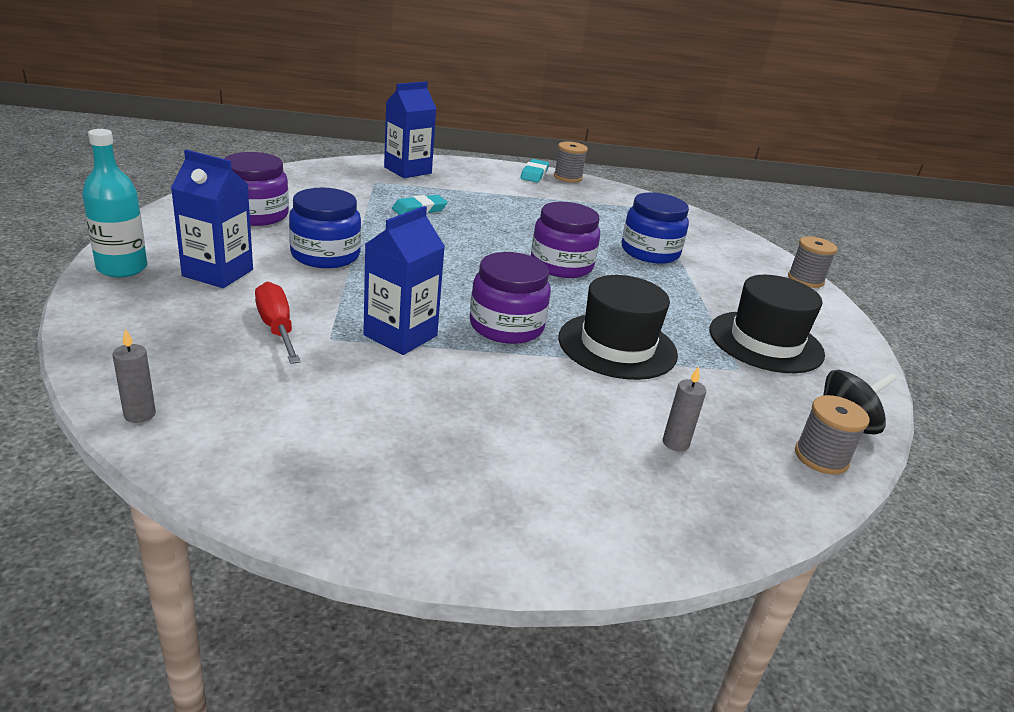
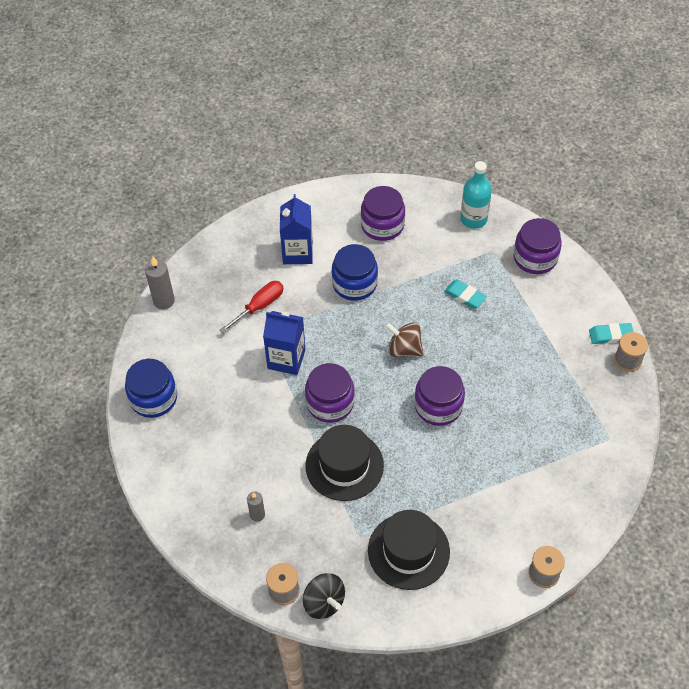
camera: 75 degrees right, 25 degrees up
(122, 268) = (274, 215): turquoise bottle -> turquoise bottle (473, 219)
(139, 414) = (164, 301): grey candle -> grey candle, size x1.60
(407, 170) = (535, 258): blue carton -> purple jar
(461, 258) = (404, 349): none -> brown spinning top
(650, 252) = (509, 455): blue jar -> blue jar (153, 398)

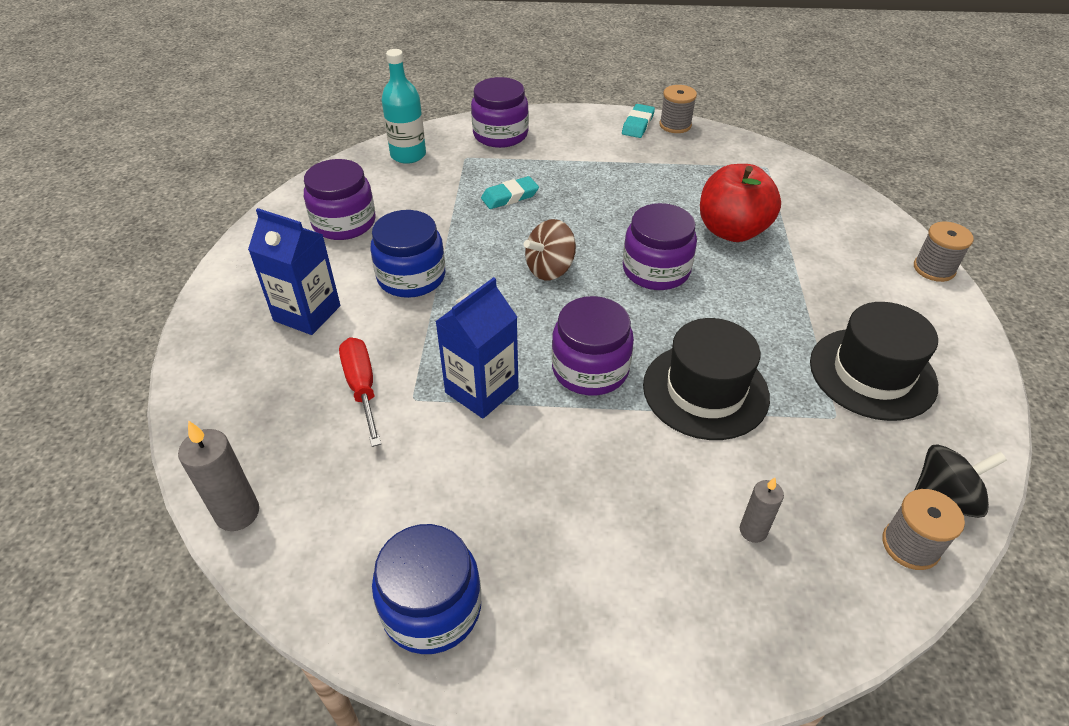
camera: 65 degrees left, 10 degrees down
(509, 437) = (732, 231): none -> red apple

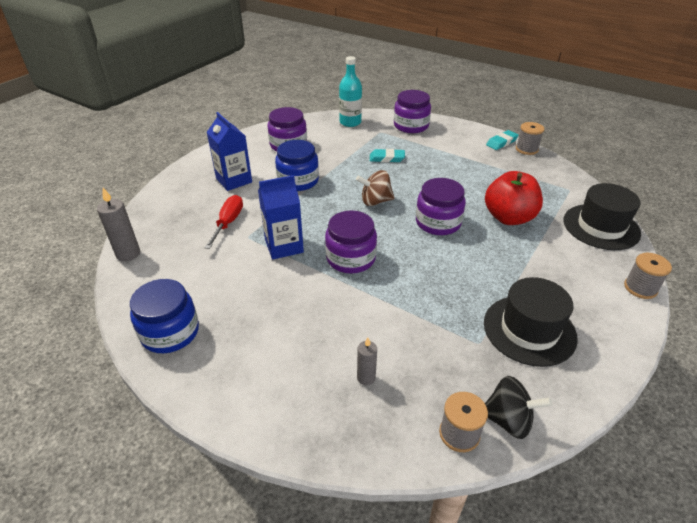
camera: 30 degrees right, 5 degrees down
(705, 391) = (407, 295): black hat -> black hat (601, 227)

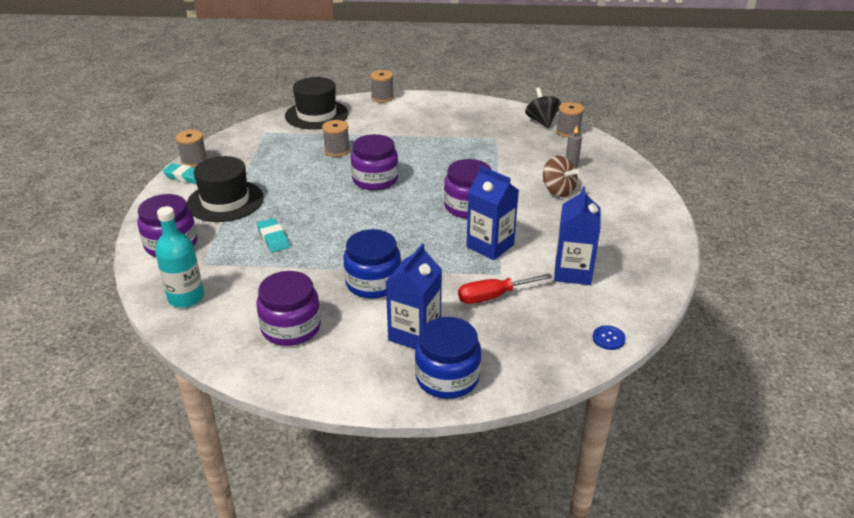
camera: 120 degrees left, 5 degrees down
(128, 254) = (608, 338): grey candle -> blue button
(170, 332) = (644, 257): blue jar -> blue jar (447, 377)
(206, 275) = (572, 272): none -> blue carton
(375, 201) = (370, 220): brown spinning top -> brown spinning top (558, 191)
(508, 217) = (337, 150): red apple -> grey spool
(529, 330) = (465, 125): black hat -> black hat (225, 201)

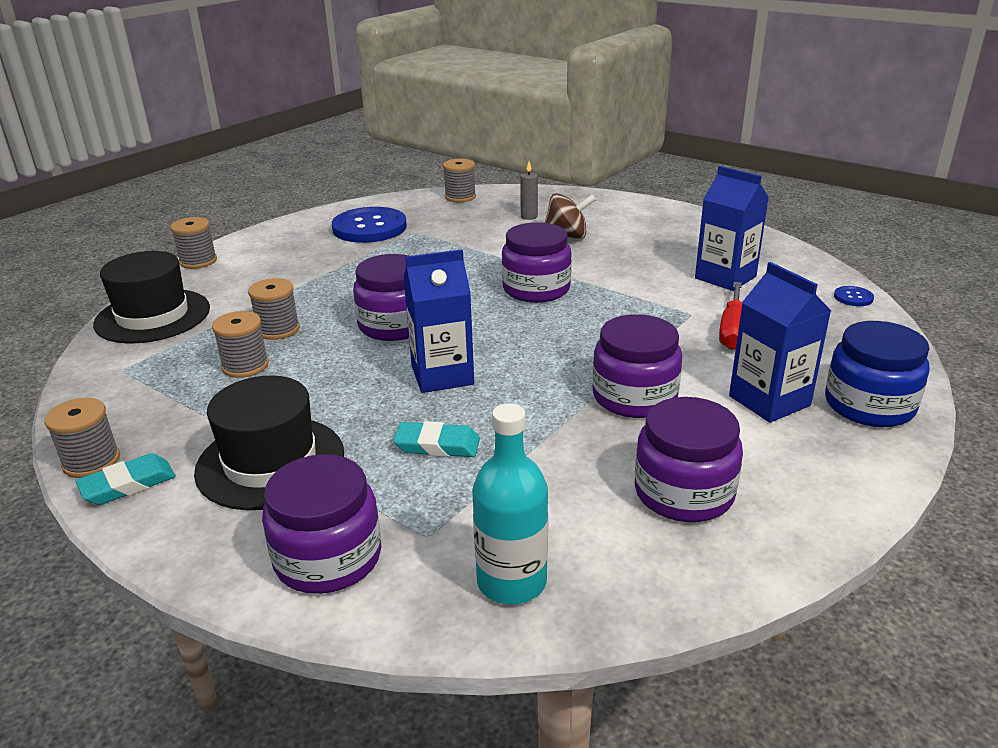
camera: 55 degrees left, 5 degrees down
(295, 158) = (245, 366): none -> grey spool
(373, 283) = (634, 397): blue jar -> purple jar
(482, 123) = (369, 228): none -> blue button
(490, 246) = (632, 302): blue carton -> blue carton (442, 375)
(541, 121) = (418, 201): black spinning top -> none

